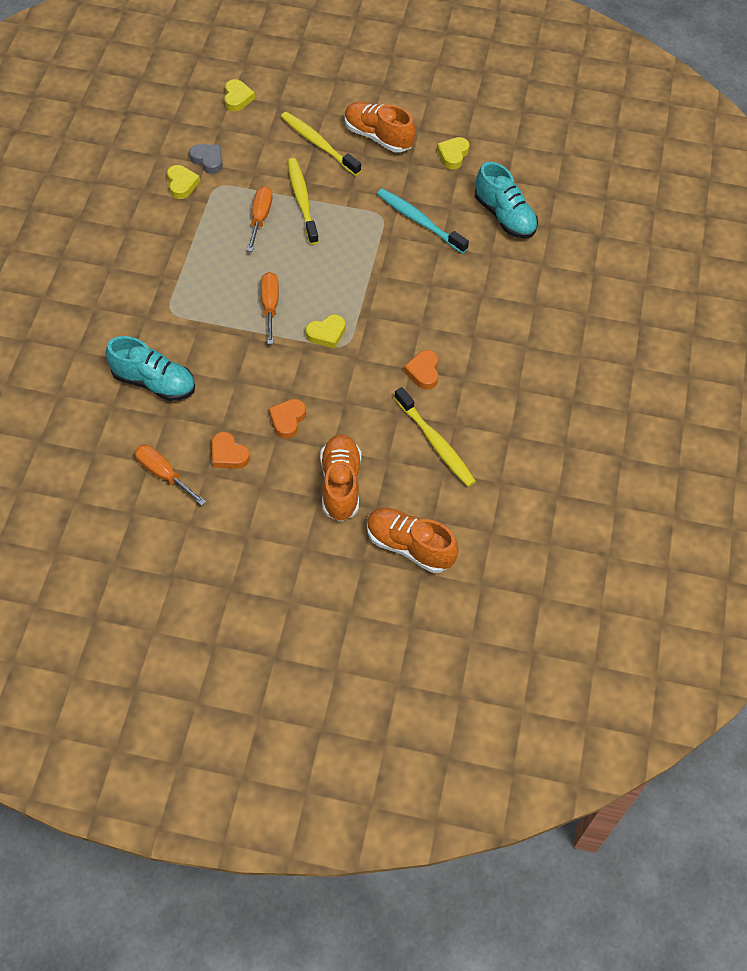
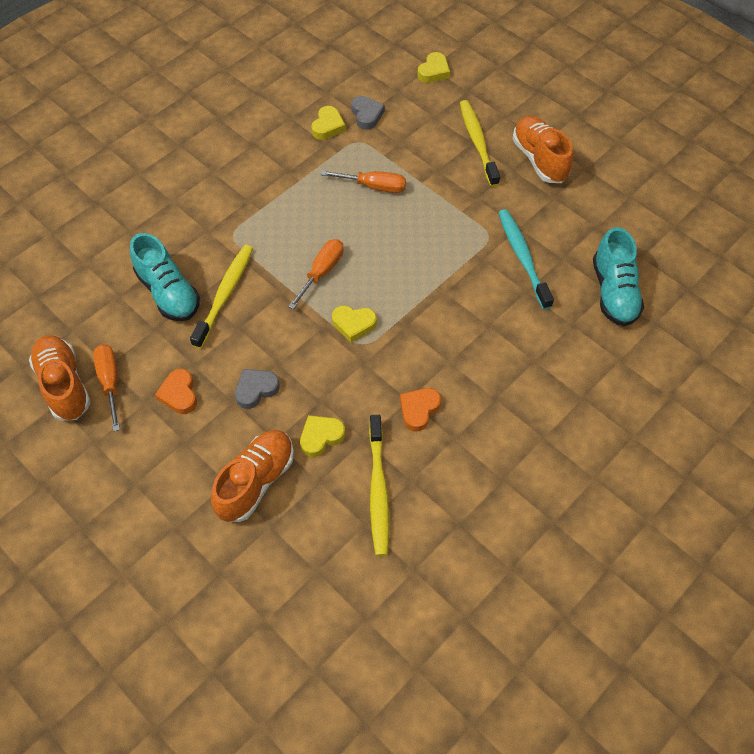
camera: 35 degrees right, 0 degrees up
(260, 218) = (374, 187): orange screwdriver -> orange screwdriver turned 60 degrees clockwise
(287, 420) = (256, 389): orange heart -> grey heart
(302, 200) = (424, 188): yellow toothbrush -> yellow toothbrush (225, 294)
(409, 546) = (273, 585): orange shoe -> orange shoe (64, 385)
(453, 155) = (602, 208): yellow heart -> yellow heart (321, 437)

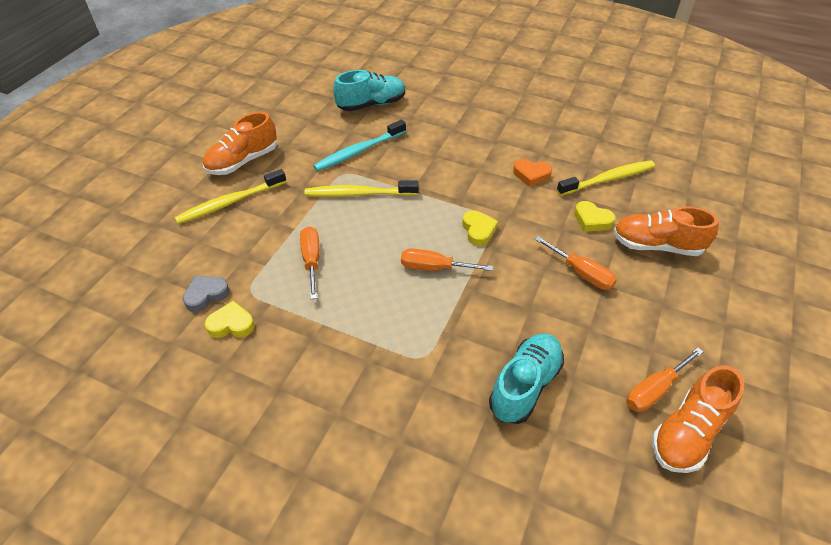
camera: 110 degrees left, 10 degrees down
(179, 394) = (625, 326): orange heart -> none
(225, 294) = (499, 334): yellow toothbrush -> yellow toothbrush (359, 194)
(256, 389) = (581, 273): grey heart -> orange screwdriver
(433, 71) = (125, 257): yellow heart -> none

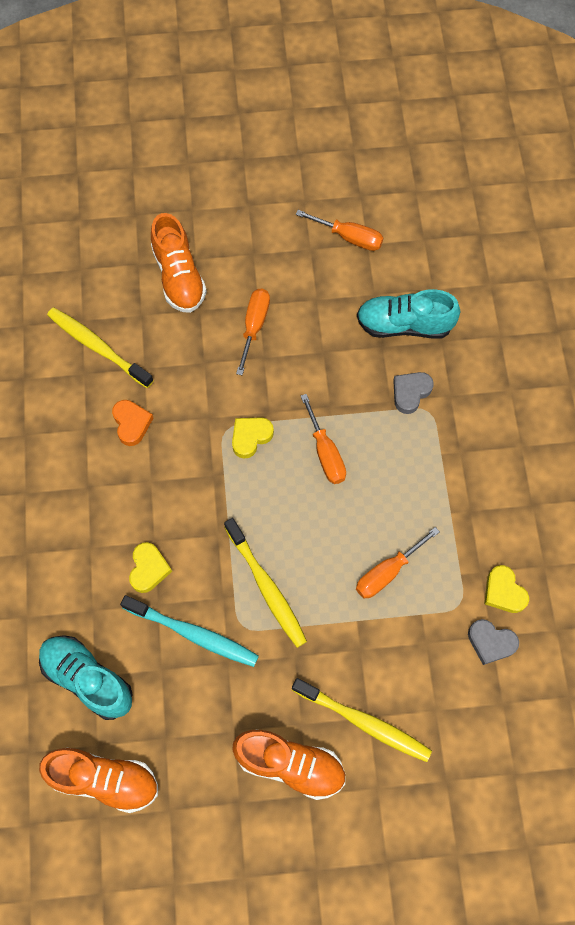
camera: 120 degrees left, 20 degrees up
(449, 353) = (410, 393): none -> grey heart
(592, 220) = (174, 341): yellow heart -> yellow heart (148, 569)
(688, 432) = (373, 208): orange shoe -> orange shoe (105, 780)

